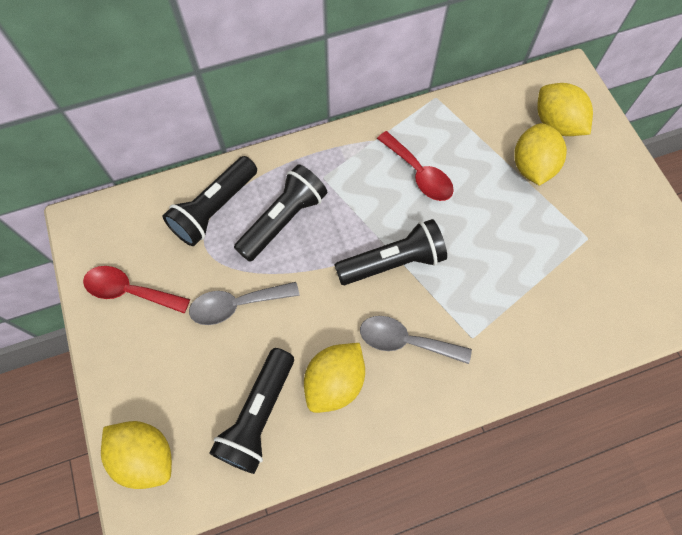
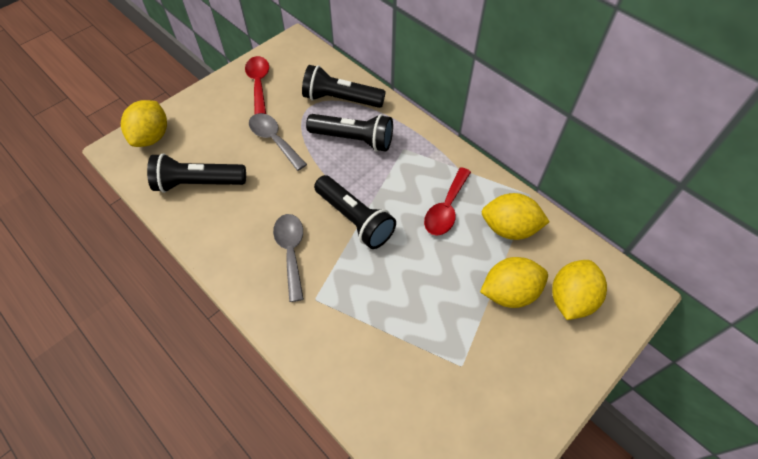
camera: 65 degrees right, 10 degrees down
(335, 382) = (239, 218): yellow lemon -> yellow lemon (509, 228)

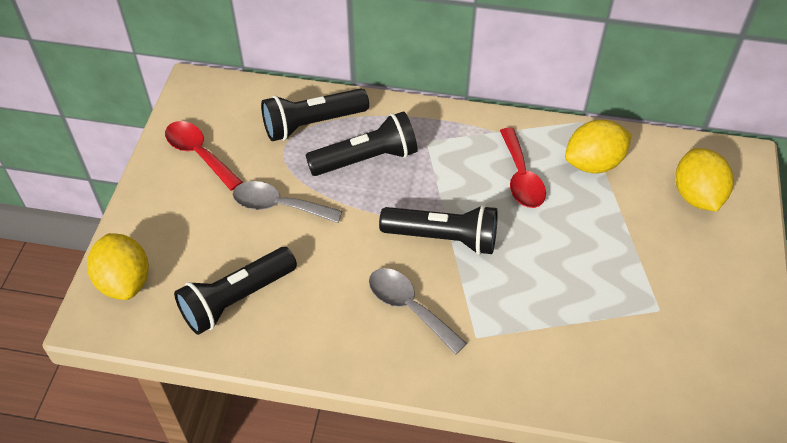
camera: 35 degrees left, 5 degrees down
(509, 292) = (643, 221): yellow lemon -> none

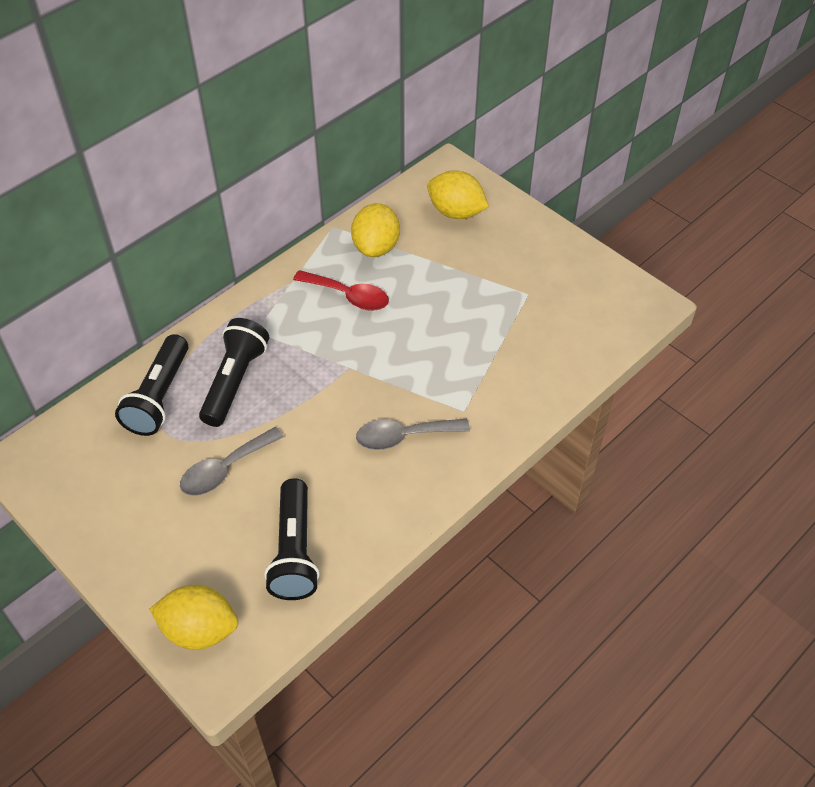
camera: 55 degrees left, 0 degrees up
(199, 154) = (107, 499): red spoon -> none
(443, 238) = (360, 377): black flashlight -> none

